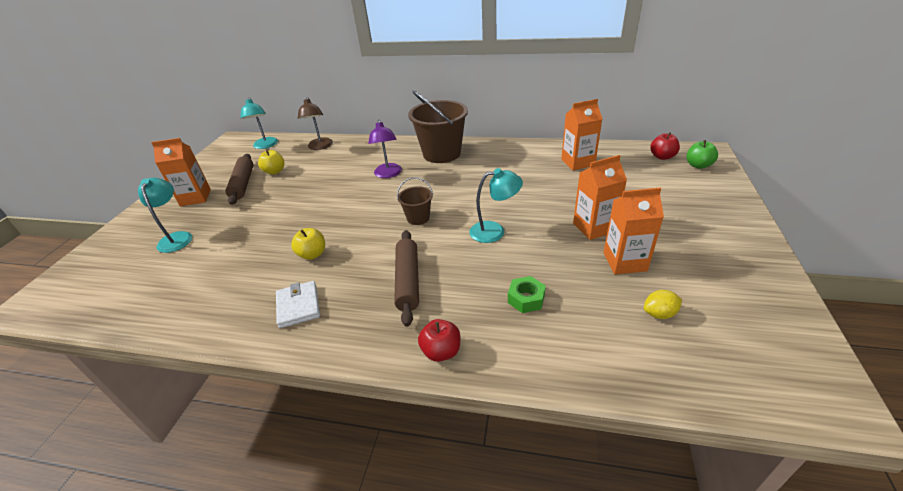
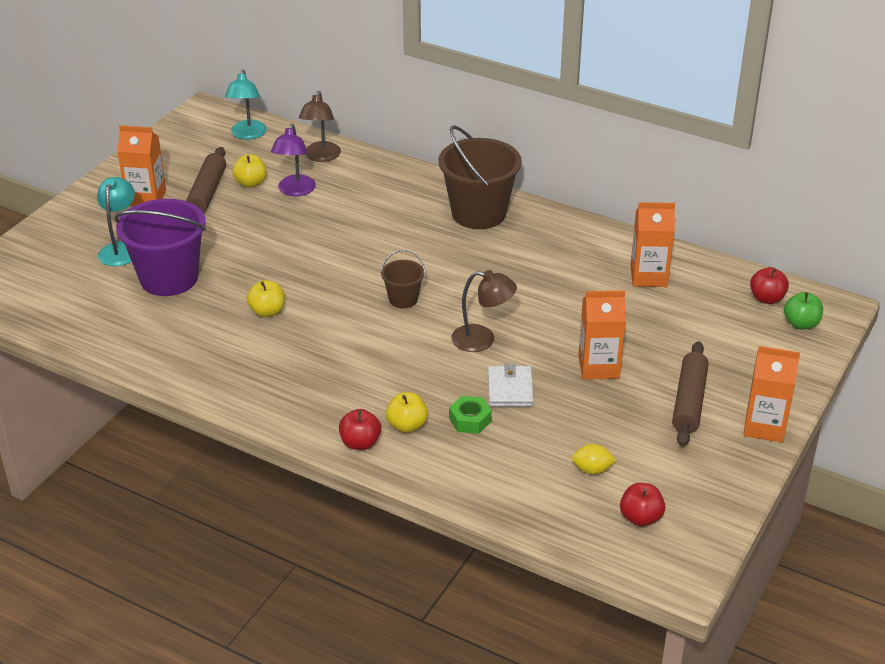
camera: 15 degrees right, 0 degrees up
(221, 249) = (169, 278): none -> purple bucket
(298, 306) = (238, 364): white wallet -> white wallet (510, 389)
(388, 174) = (394, 227): purple lamp -> purple lamp (295, 191)
(408, 281) = (358, 369): brown rolling pin -> brown rolling pin (689, 401)
(475, 320) = (407, 425): none -> yellow apple
(494, 231) = (482, 340): turquoise lamp -> brown lamp
(624, 262) = (601, 413): orange carton -> orange carton (764, 426)
(740, 349) = (640, 518): none -> red apple

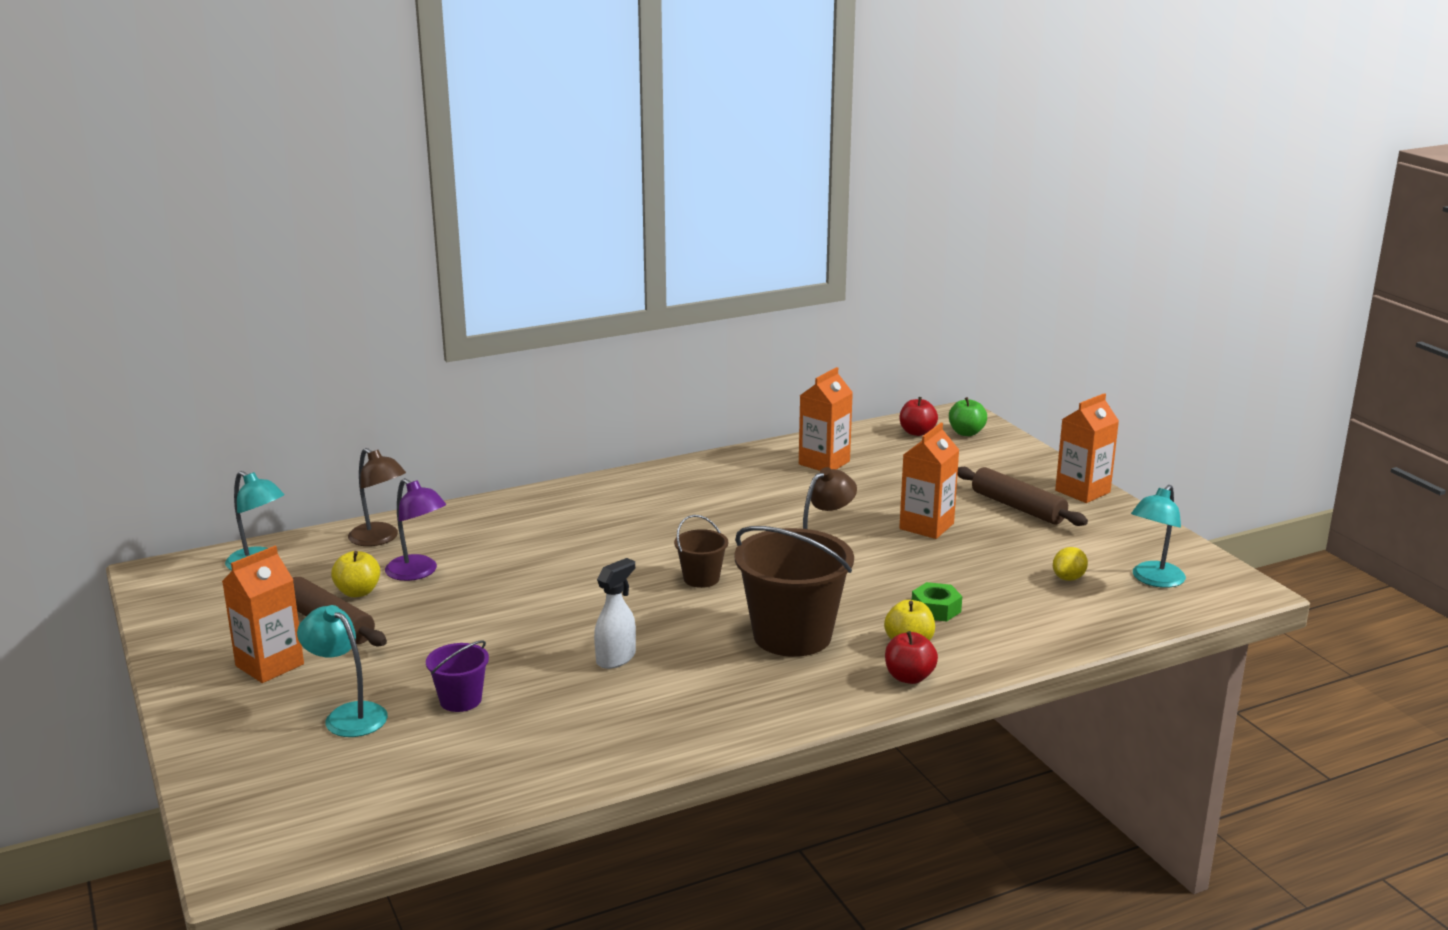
camera: 55 degrees left, 15 degrees down
(169, 278) = (460, 700): purple bucket -> purple bucket, size x0.49
(267, 311) = (616, 658): yellow apple -> white spray bottle
(478, 213) = (616, 497): brown bucket -> brown bucket (792, 636)
(510, 389) = (911, 575): white wallet -> none
(640, 518) = (1153, 580): red apple -> turquoise lamp

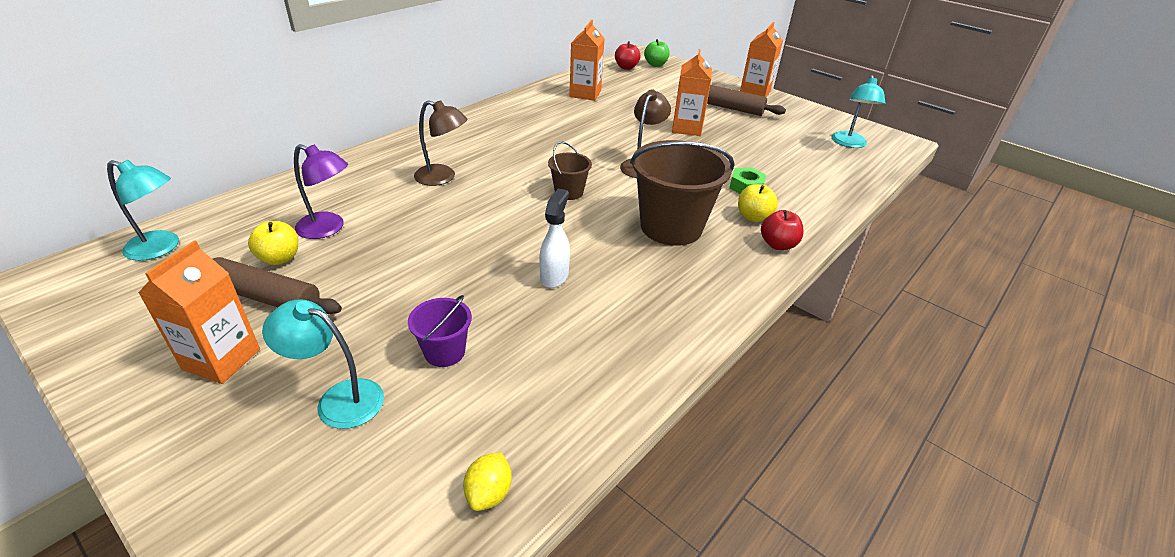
camera: 25 degrees left, 15 degrees up
(380, 539) = (274, 203): brown lamp -> brown lamp (442, 177)
(1068, 578) = (802, 150): yellow lemon -> yellow lemon (489, 493)

